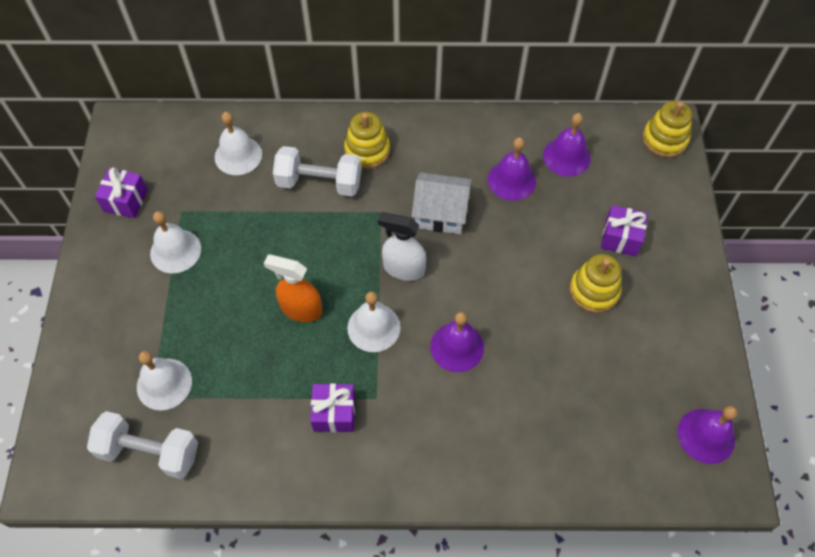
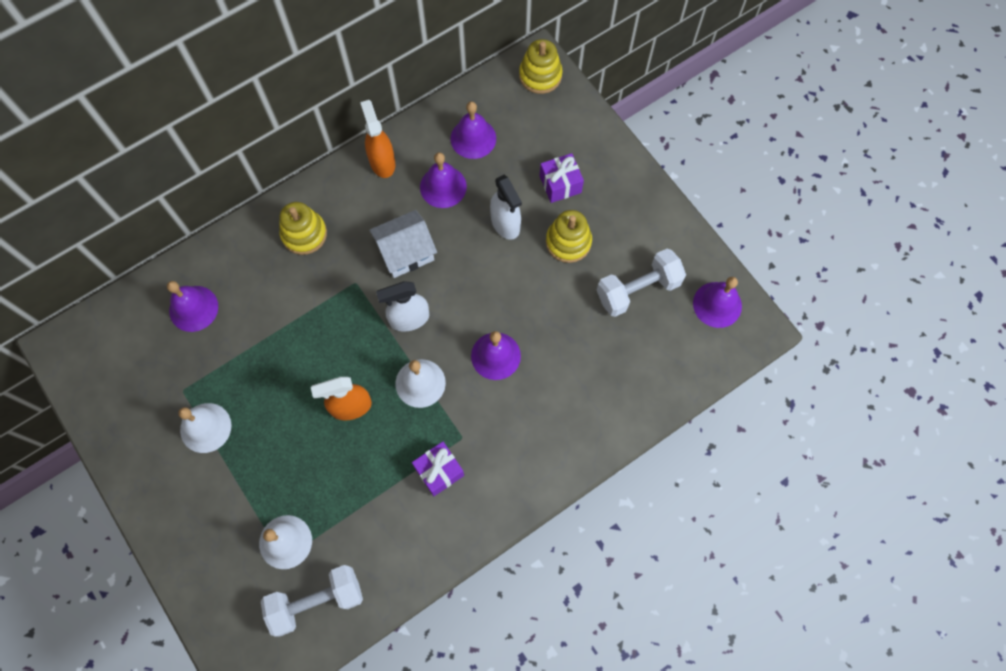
camera: 35 degrees left, 10 degrees up
(126, 201) = (124, 413): purple gift -> none
(238, 155) = (193, 308): white bell -> purple bell
(319, 183) = (284, 288): white dumbbell -> white dumbbell (638, 290)
(473, 132) = (382, 162): none -> orange spray bottle
(546, 241) = (505, 224): none -> white spray bottle

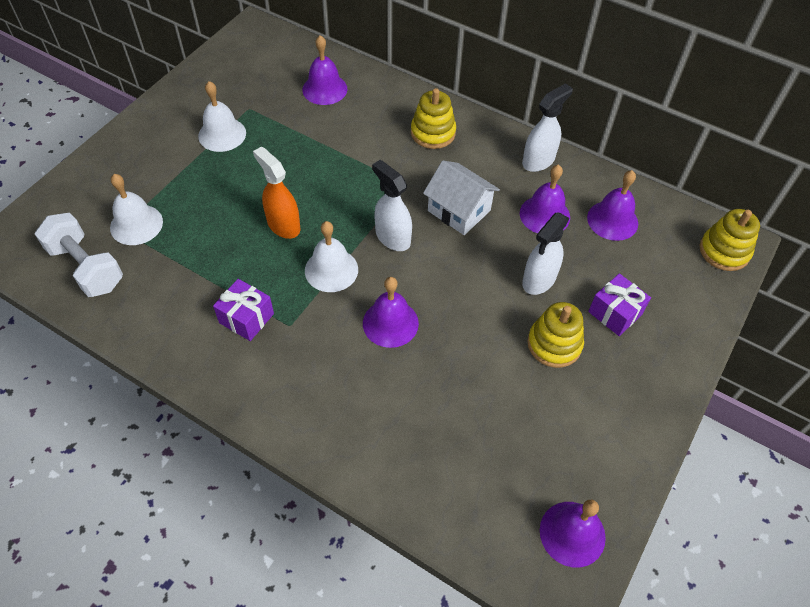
camera: 65 degrees right, 15 degrees down
(382, 162) = (538, 161): orange spray bottle -> white spray bottle
(638, 290) = (539, 435): white dumbbell -> none

